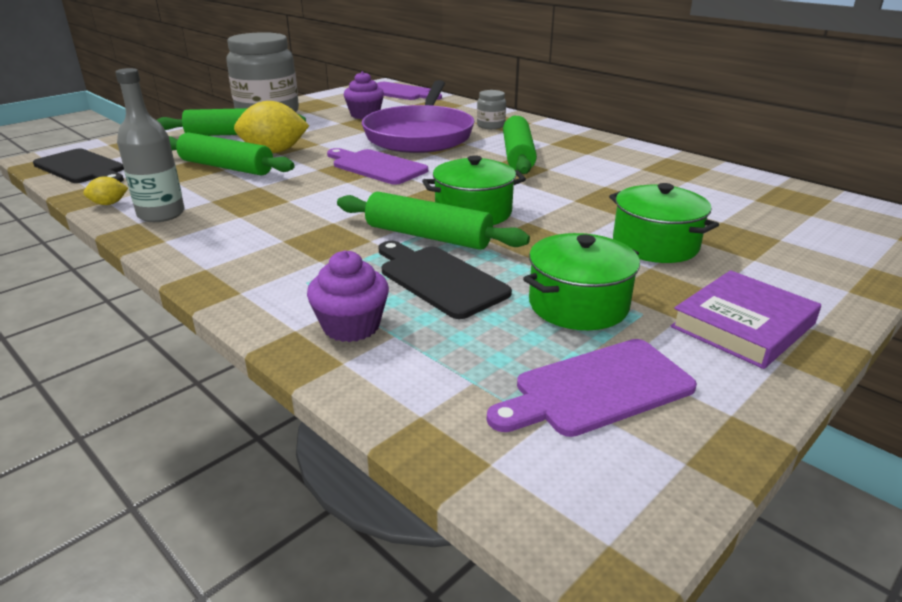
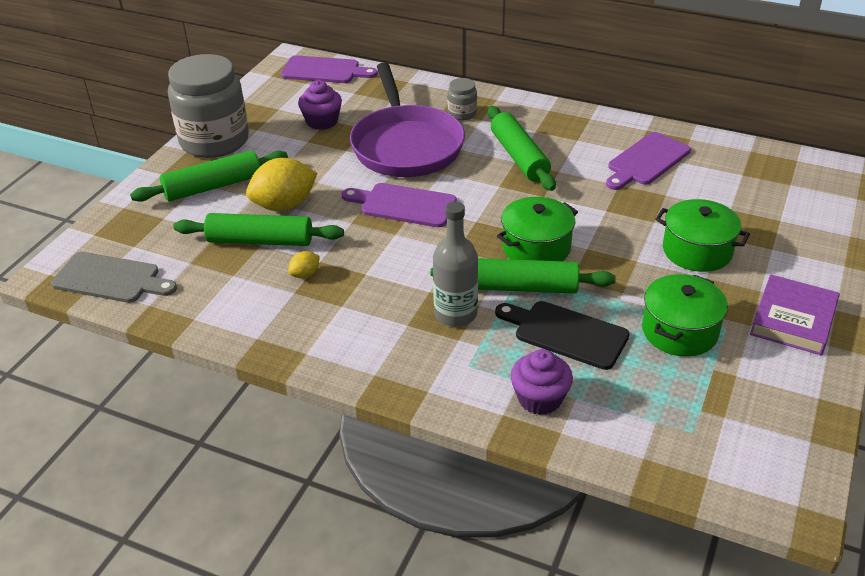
camera: 20 degrees left, 10 degrees up
(81, 168) = (110, 279): black cutting board -> grey cutting board
(109, 204) = (201, 322): yellow lemon -> yellow lemon (305, 274)
(161, 214) = (267, 322): grey bottle -> grey bottle (455, 314)
(597, 389) = (734, 402): purple cutting board -> purple cutting board (646, 161)

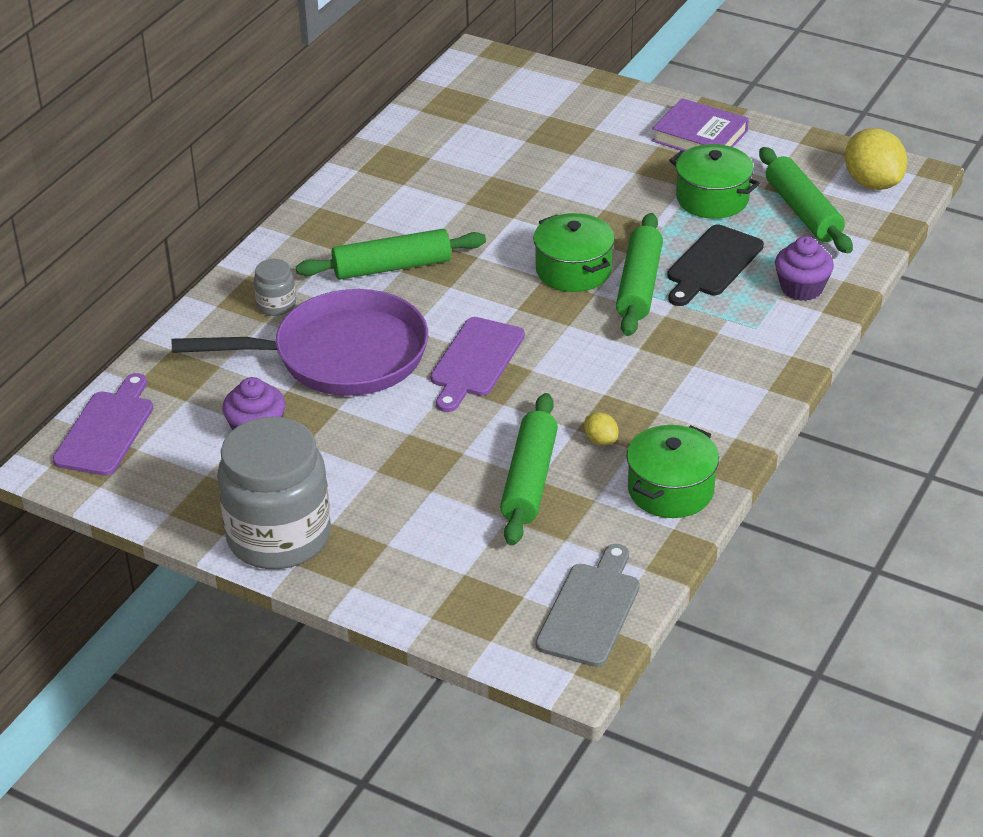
camera: 85 degrees left, 0 degrees up
(213, 186) = (398, 530): green rolling pin -> green rolling pin (802, 211)
(284, 205) = (456, 461): yellow lemon -> yellow lemon (872, 183)
(455, 314) = (678, 332): grey bottle -> none
(646, 161) = (423, 179): purple cutting board -> none
(697, 251) = (592, 171): green pot -> green pot (671, 490)

